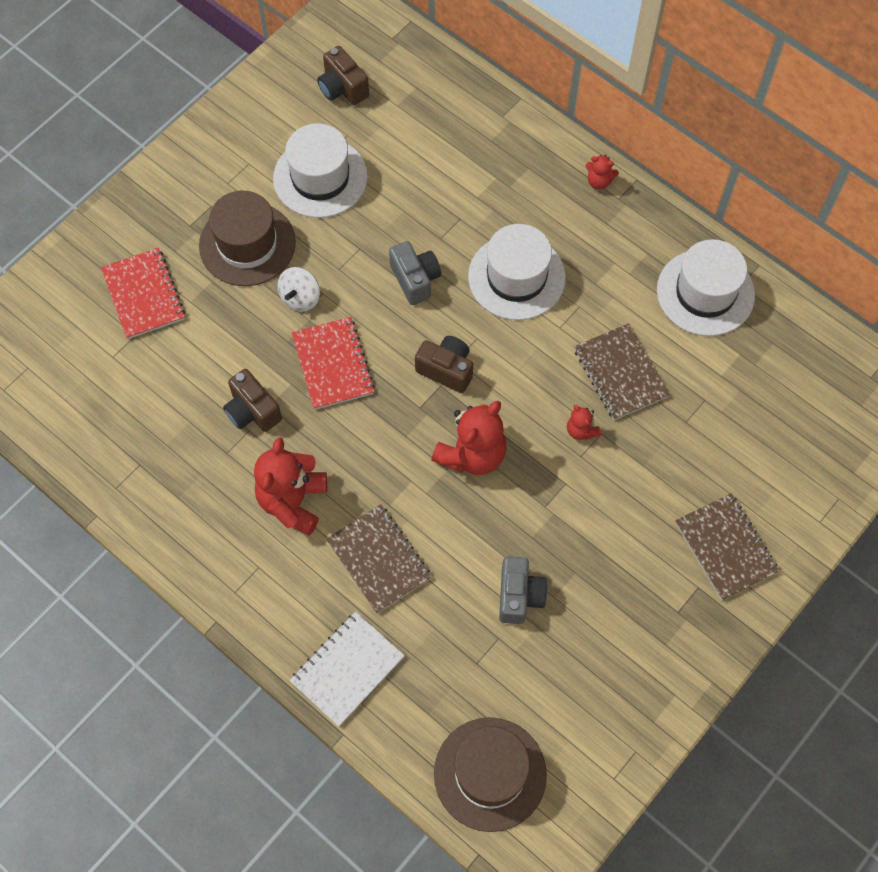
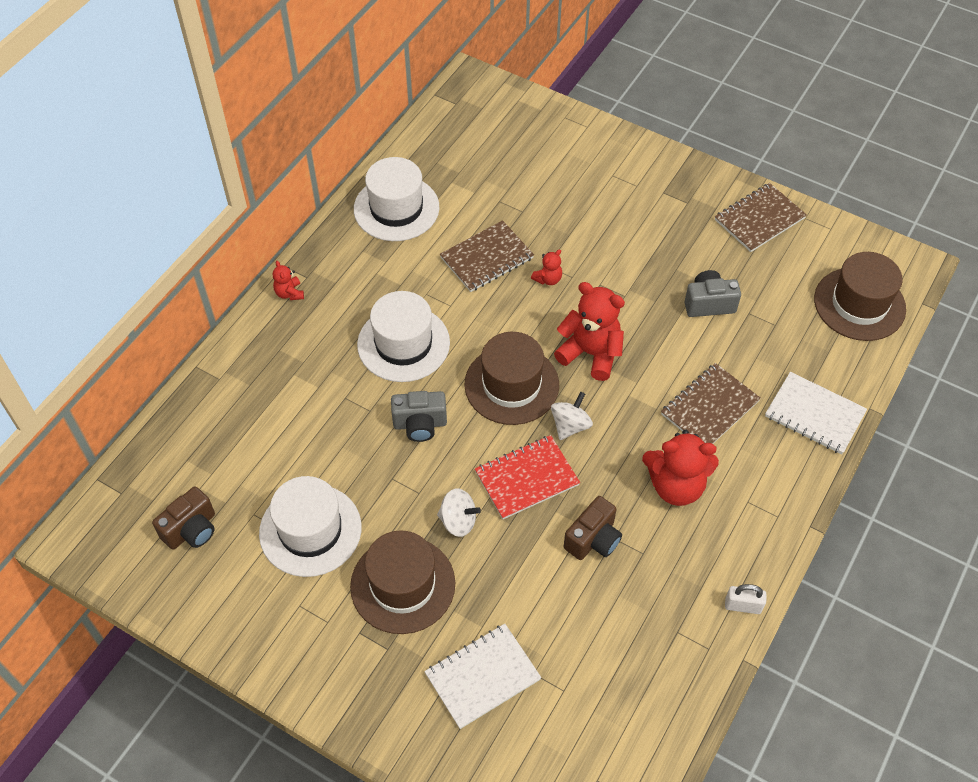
camera: 100 degrees left, 10 degrees down
(143, 295) = (482, 676): red notebook -> white notebook
(148, 530) = (742, 606): none -> white padlock
(385, 416) = (570, 425): none -> white spinning top
(415, 279) = (420, 424): grey camera -> grey camera turned 150 degrees counterclockwise
(446, 369) = (511, 385): brown camera -> brown hat
(599, 181) = (289, 293): red teddy bear -> red teddy bear turned 150 degrees clockwise
(725, 547) = (625, 179): brown notebook -> brown notebook (759, 219)

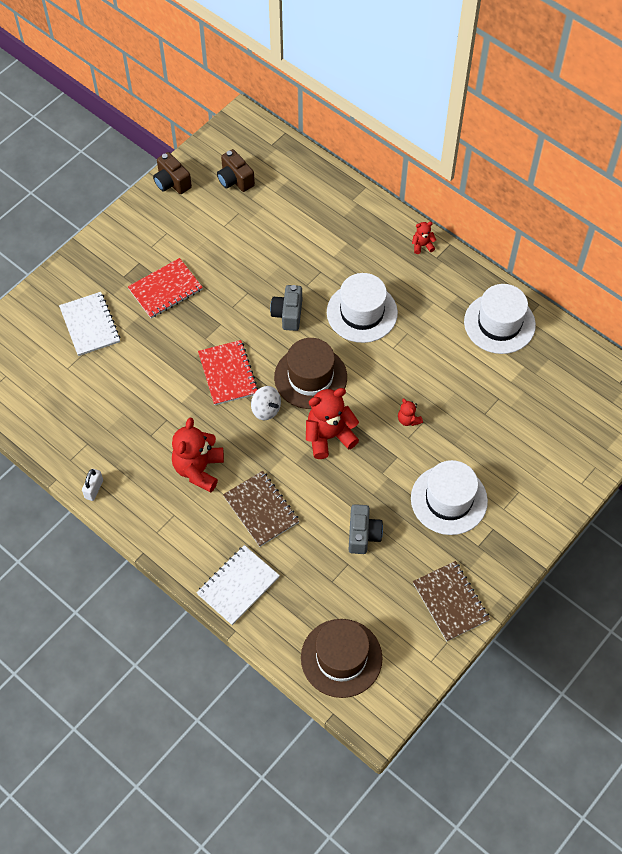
camera: 100 degrees right, 5 degrees up
(310, 530) = (218, 243): white hat -> white hat (449, 500)
(403, 585) = (165, 289): brown hat -> red notebook
(458, 521) = (204, 327): white spinning top -> none
(486, 258) = (437, 379): brown notebook -> none
(591, 353) = (329, 436): red teddy bear -> red teddy bear turned 150 degrees counterclockwise
(593, 539) = (169, 406): brown camera -> brown camera (172, 182)

